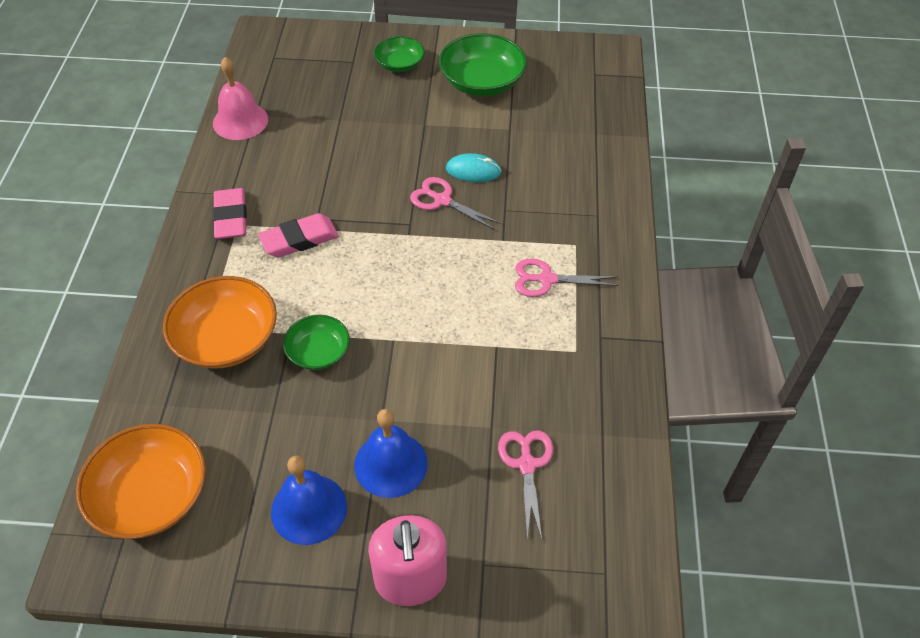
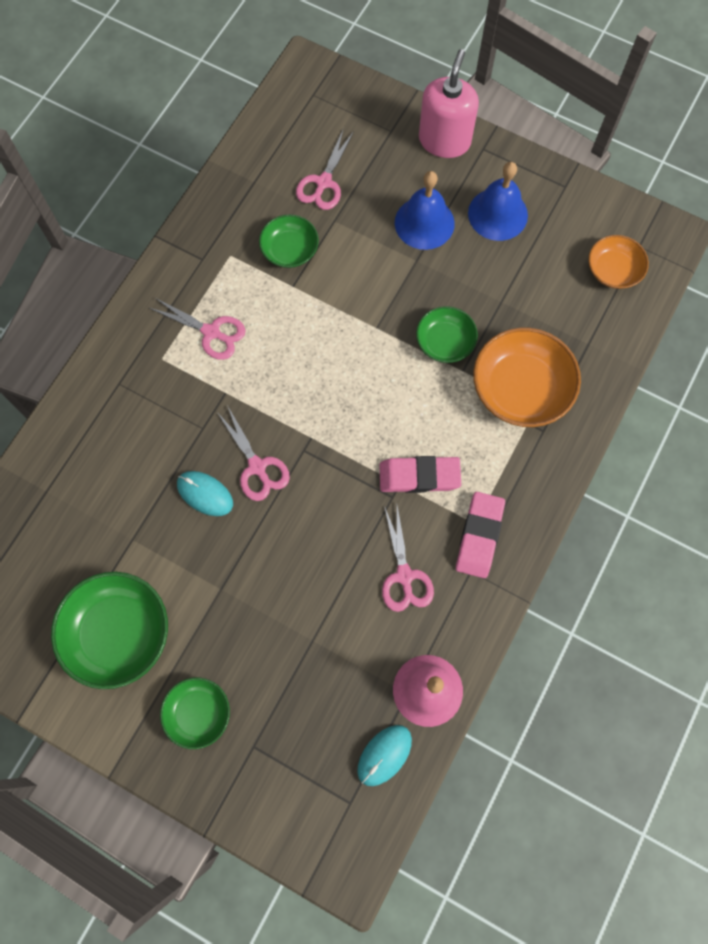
camera: 155 degrees left, 20 degrees up
(151, 495) = (613, 270): orange bowl -> orange bowl, size x0.59
(259, 83) = (384, 755): none -> turquoise mouse
(285, 174) = (404, 576): none -> pink scissors
(520, 379) = (290, 250): none -> green bowl

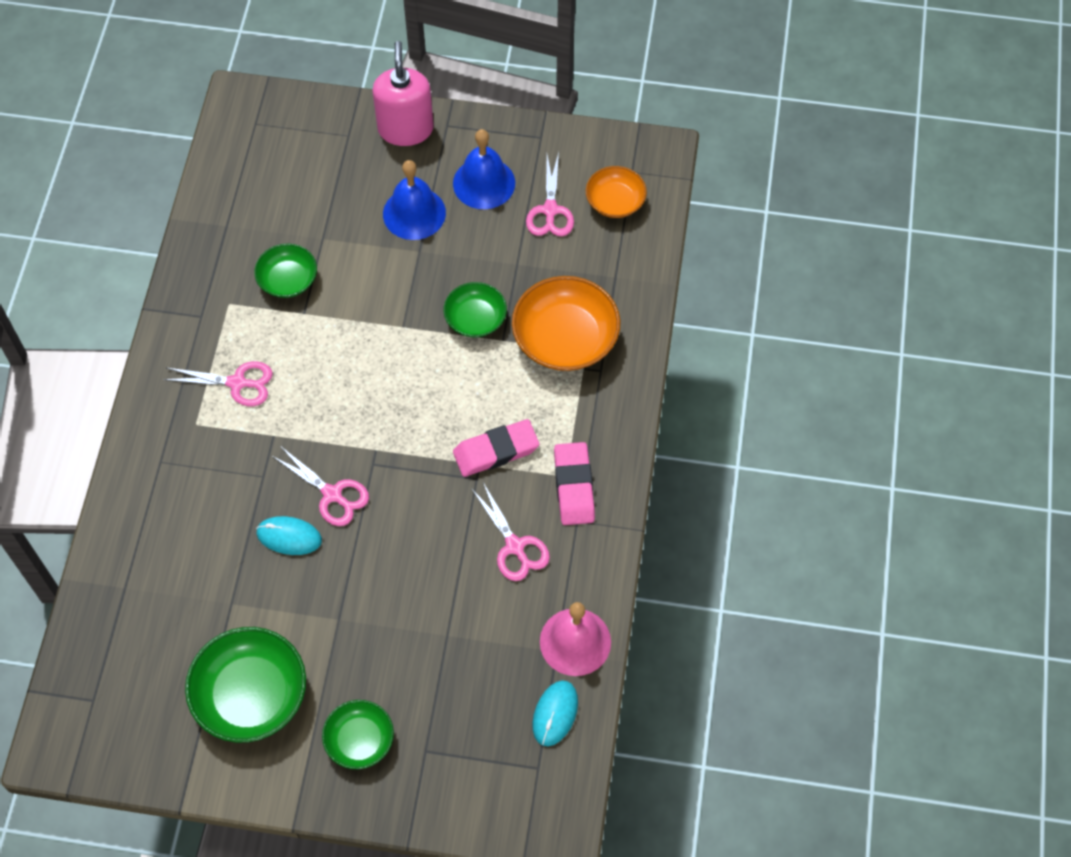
camera: 20 degrees left, 10 degrees down
(323, 182) = (298, 205): pink scissors -> pink scissors (550, 210)

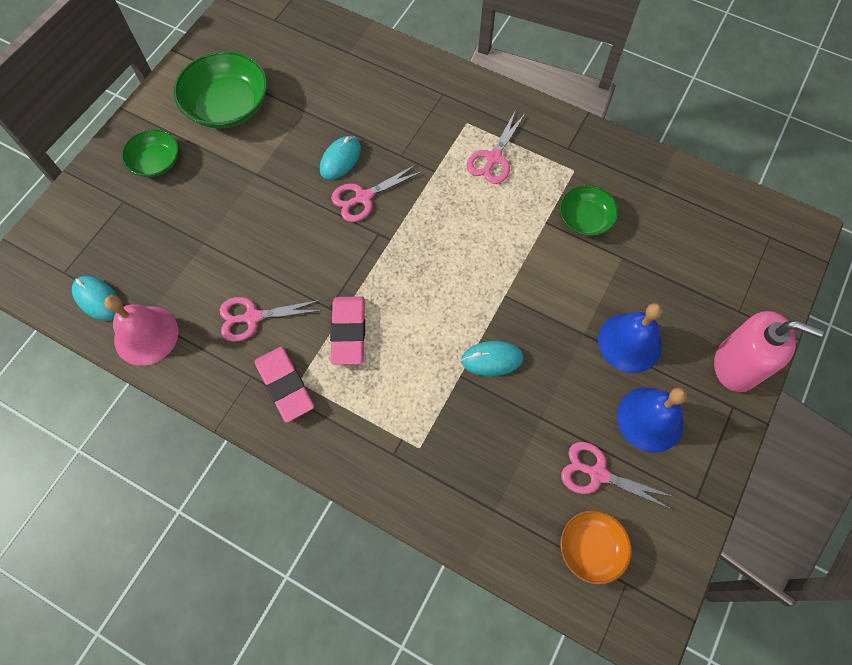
camera: 110 degrees right, 5 degrees up
(475, 318) = (492, 359): green bowl -> turquoise mouse
(565, 338) = (441, 434): orange bowl -> none
(574, 486) = (285, 385): pink eraser -> pink eraser turned 45 degrees clockwise

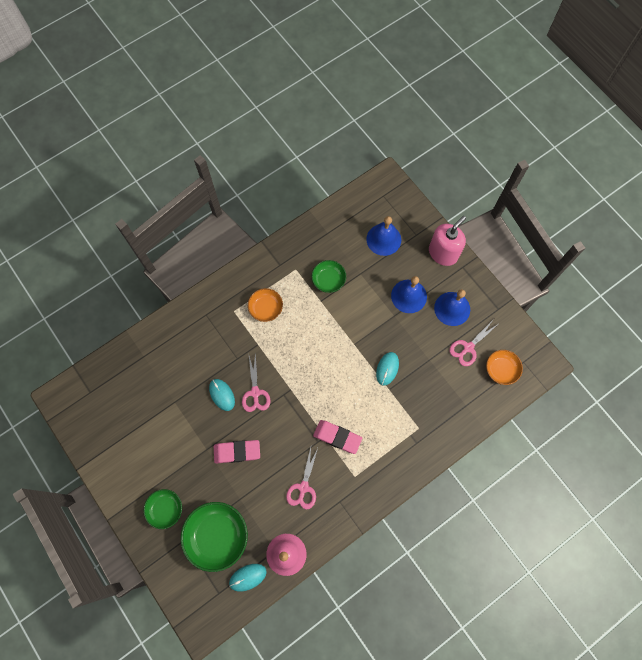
camera: 65 degrees left, 5 degrees up
(228, 106) = (145, 448): green bowl -> green bowl (217, 536)
(285, 385) = (353, 485): pink eraser -> pink eraser (237, 452)
(493, 158) = (266, 308): pink scissors -> orange bowl
(699, 267) = (383, 239): none -> blue bell

